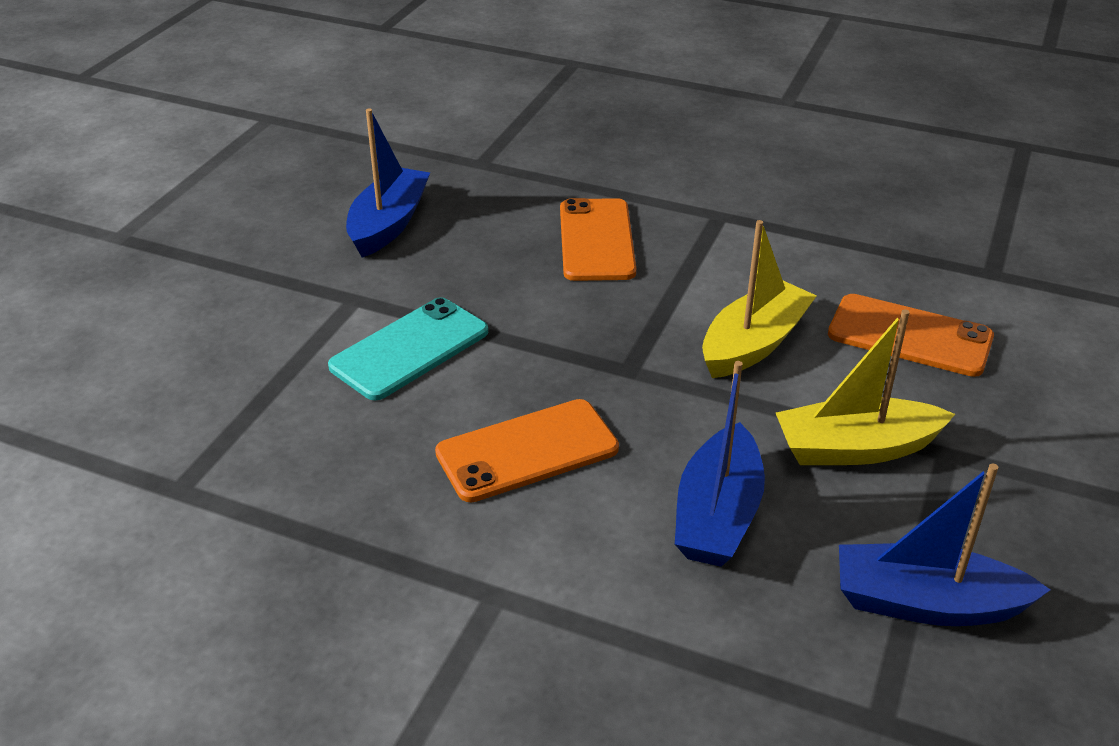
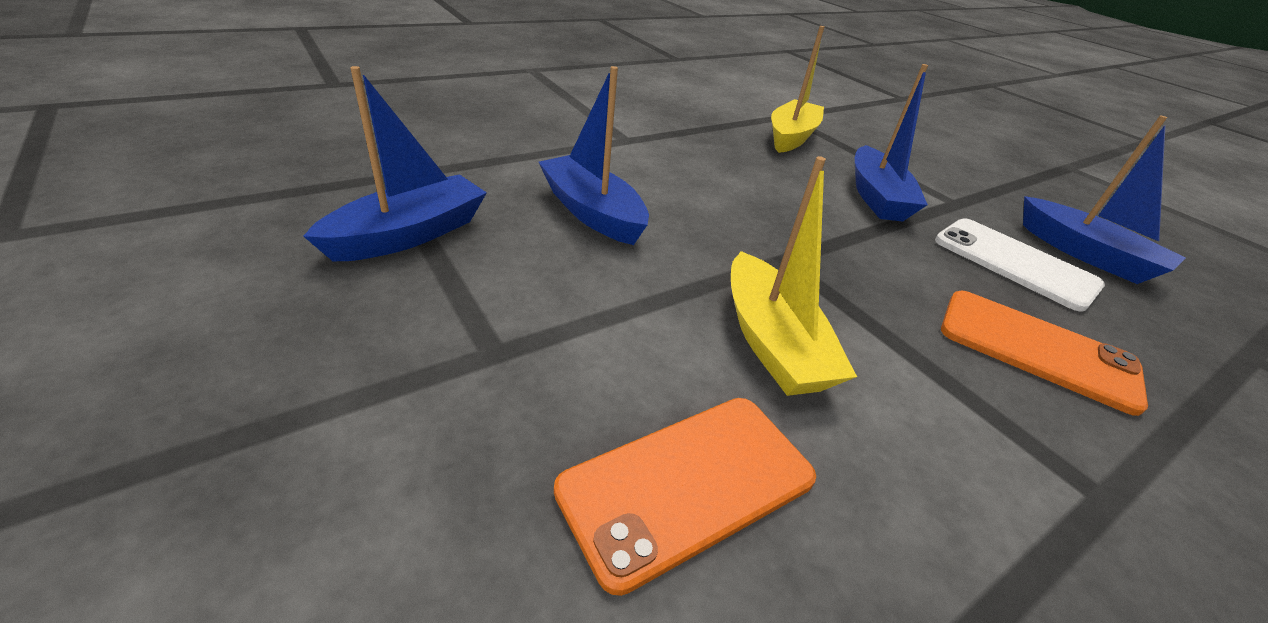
camera: 120 degrees right, 0 degrees up
(409, 349) = (876, 197): turquoise phone -> blue boat
(461, 257) = (1014, 263): none -> white phone
(527, 451) = (728, 187): orange phone -> none
(855, 448) = (571, 304): yellow boat -> yellow boat (791, 137)

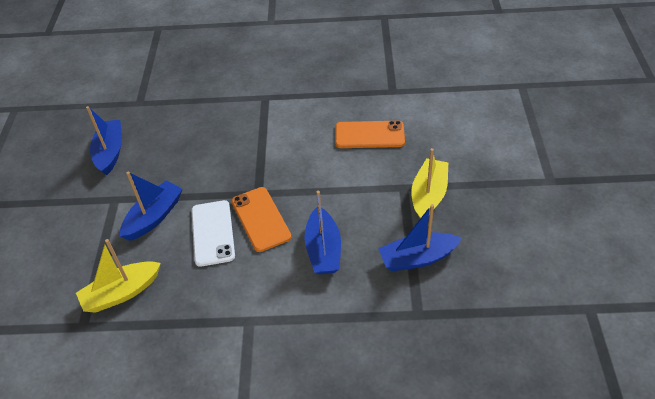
camera: 140 degrees left, 10 degrees up
(772, 342) = (306, 161): yellow boat -> yellow boat (429, 195)
(1014, 263) = (155, 159): white phone -> white phone (213, 233)
(1037, 349) = (214, 129): orange phone -> orange phone (260, 219)

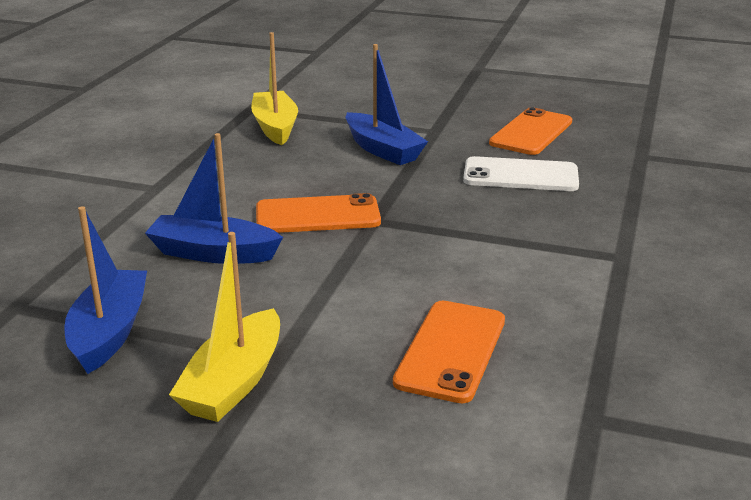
camera: 105 degrees right, 20 degrees down
(110, 152) = (531, 132): blue boat -> orange phone
(213, 233) = (321, 181): white phone -> white phone (520, 175)
(429, 195) = (234, 382): yellow boat -> yellow boat turned 75 degrees clockwise

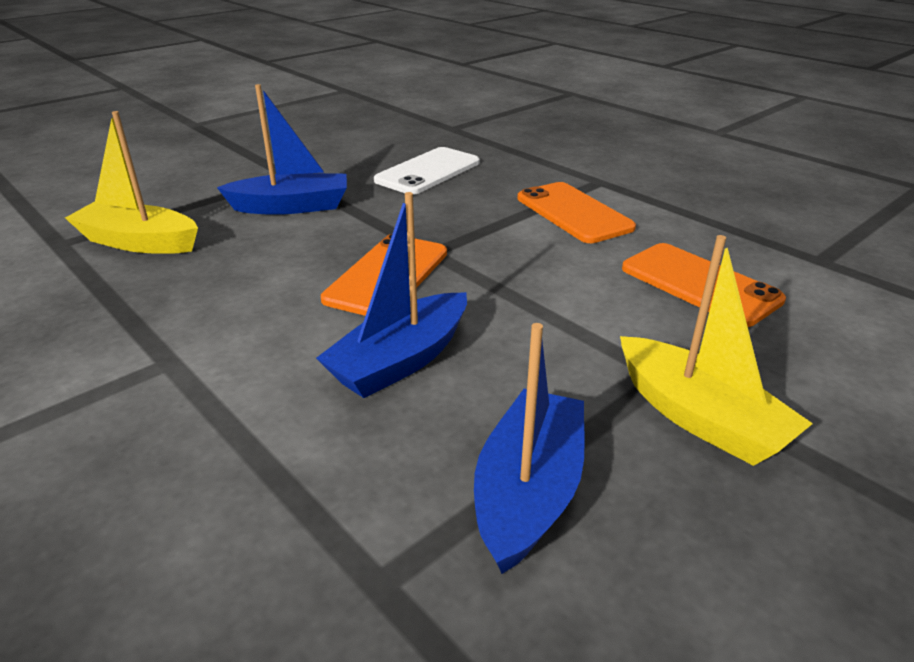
camera: 60 degrees left, 5 degrees up
(110, 332) = (528, 491): blue boat -> blue boat turned 75 degrees clockwise
(531, 132) = (356, 145): orange phone -> orange phone (573, 213)

